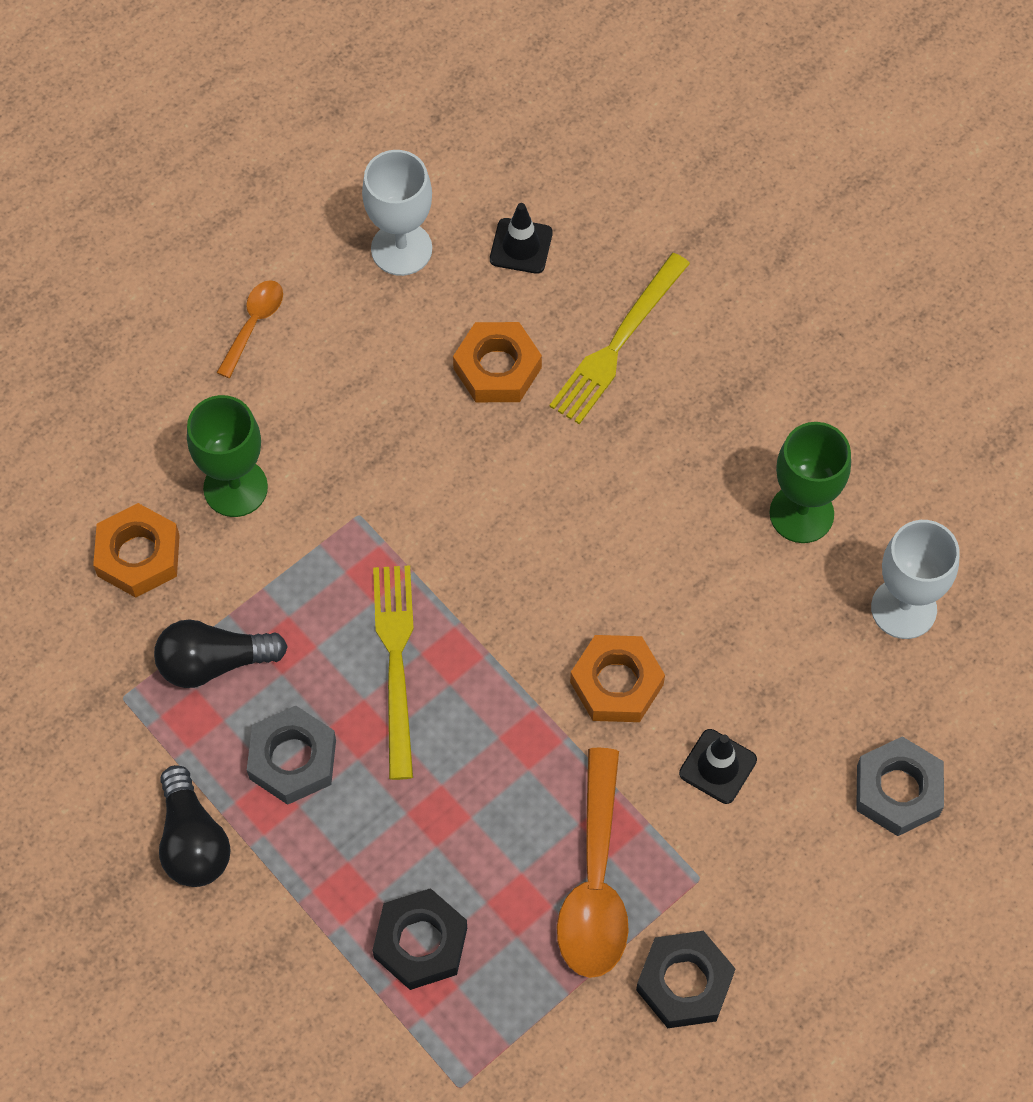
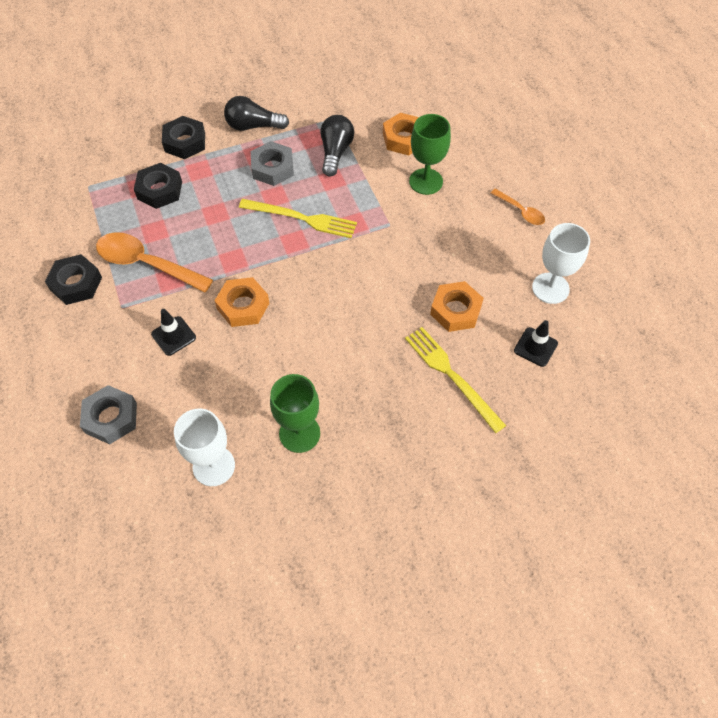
camera: 110 degrees right, 5 degrees down
(280, 954) = (185, 142): none -> black nut

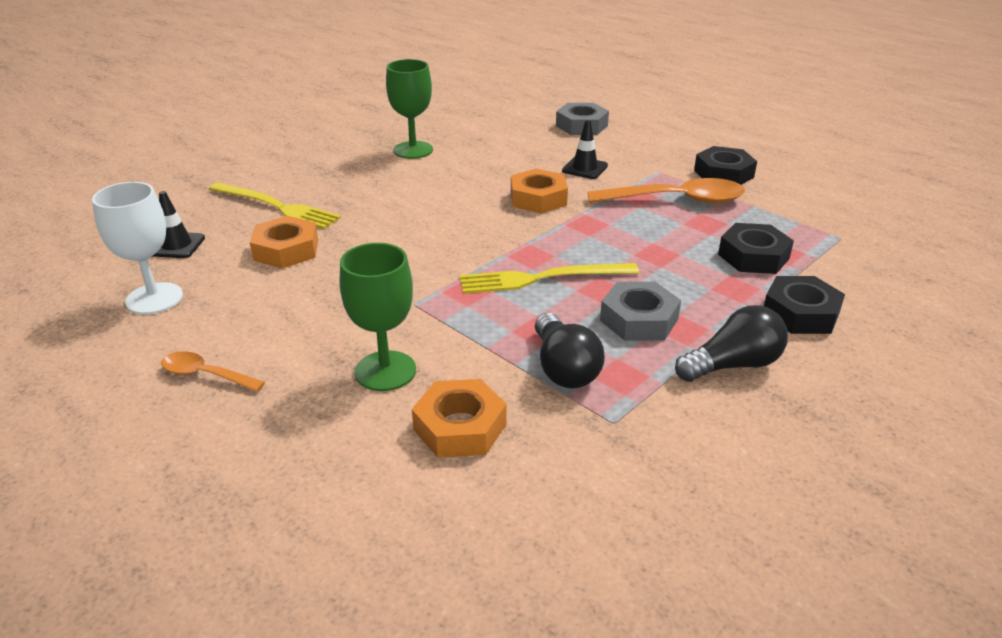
camera: 155 degrees right, 25 degrees down
(214, 466) = (472, 125): white goblet -> none

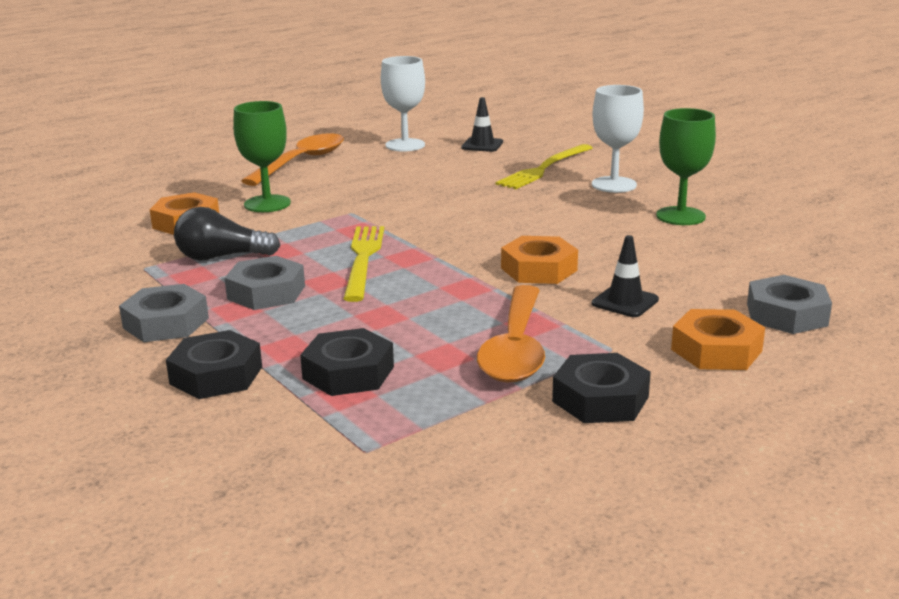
camera: 100 degrees right, 10 degrees down
(205, 375) = (302, 162): orange spoon -> orange spoon, size x1.89
(286, 250) = (461, 174): orange nut -> orange nut (716, 350)
(332, 174) = (614, 185): none -> white goblet
(733, 365) = (166, 323): black light bulb -> grey nut

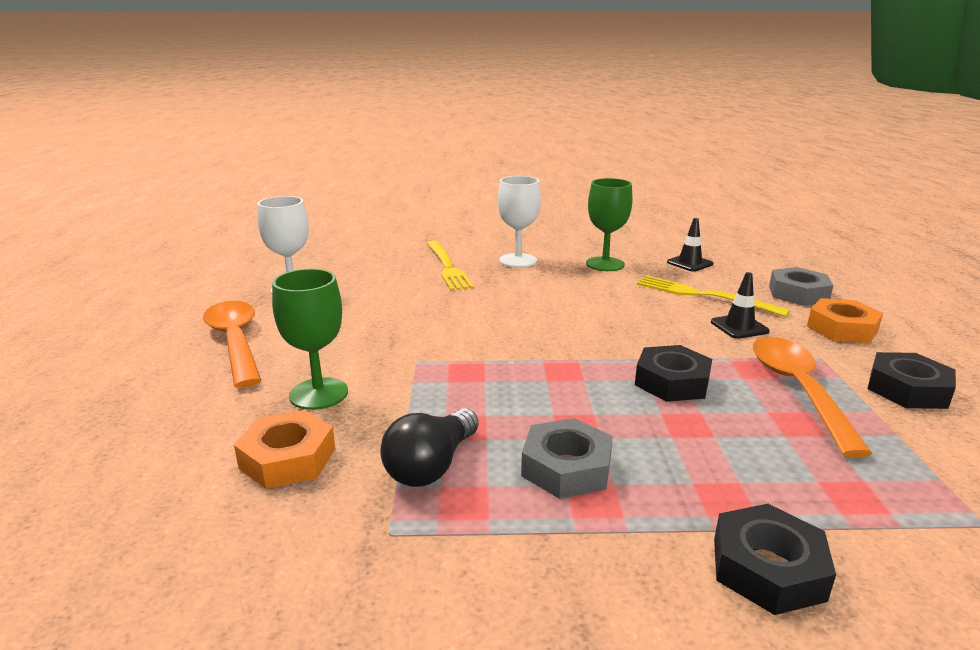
camera: 55 degrees left, 0 degrees up
(166, 323) = (587, 565): grey nut -> none
(348, 372) = (805, 481): black nut -> black nut (672, 382)
(363, 259) = (541, 391): yellow fork -> yellow fork (703, 296)
(482, 145) = (355, 267): black traffic cone -> black traffic cone (689, 263)
(515, 348) = (798, 389): orange spoon -> orange spoon turned 135 degrees counterclockwise
(539, 269) = (649, 333): orange nut -> none

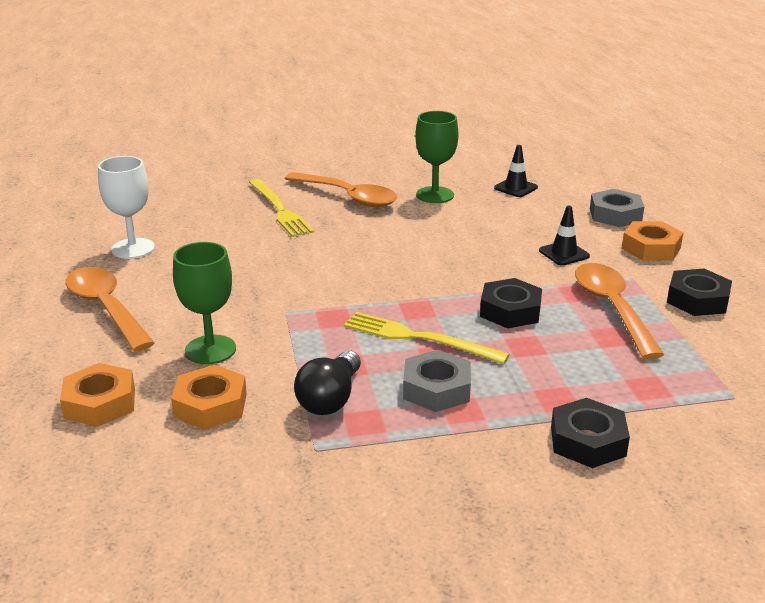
camera: 10 degrees left, 5 degrees up
(168, 442) = (100, 403): none -> orange nut
(518, 260) = (348, 197): white goblet -> orange spoon
(703, 296) = (531, 223): yellow fork -> yellow fork (418, 338)

